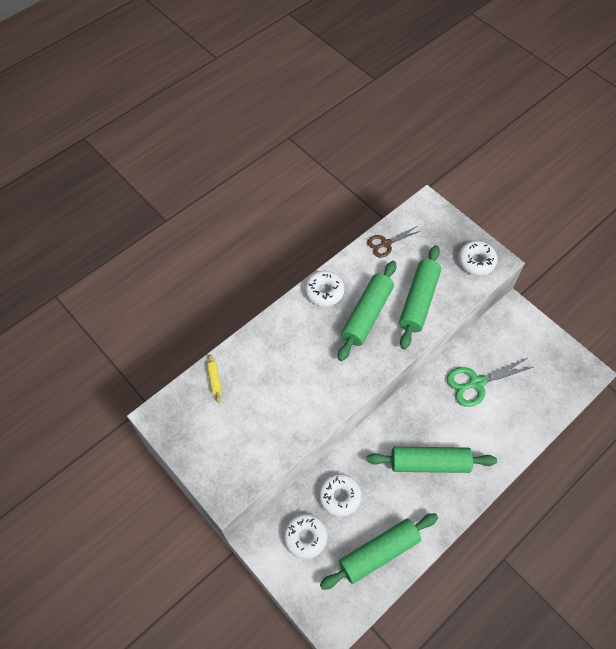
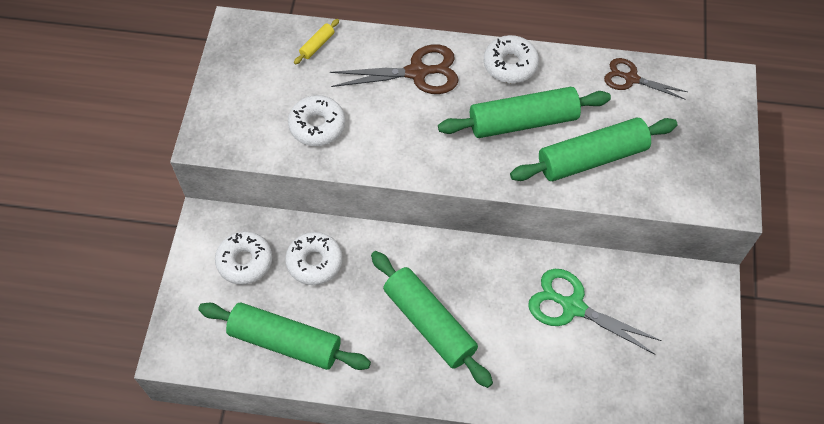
camera: 50 degrees right, 0 degrees up
(285, 341) = (417, 72): none -> brown scissors
(476, 261) = (706, 180): white donut -> white donut (317, 125)

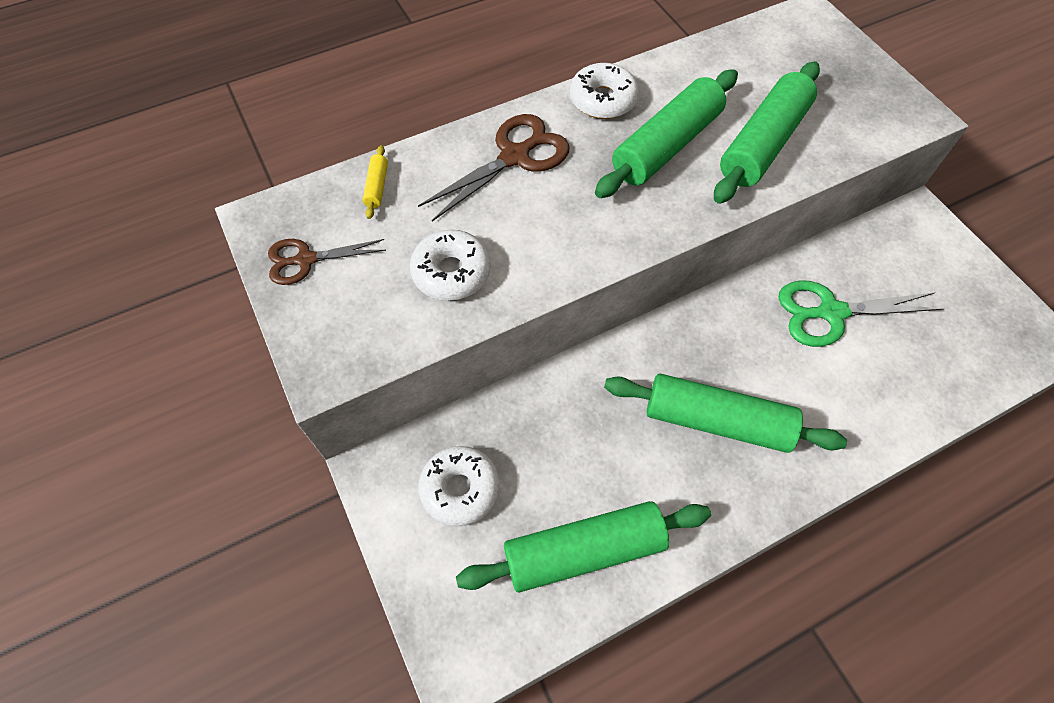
camera: 35 degrees left, 0 degrees up
(314, 262) = (540, 436): white donut -> none
(631, 78) = (726, 54): brown scissors -> brown scissors (306, 260)

